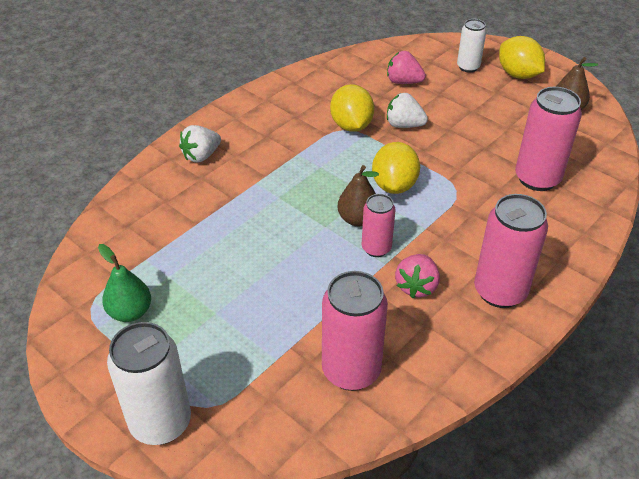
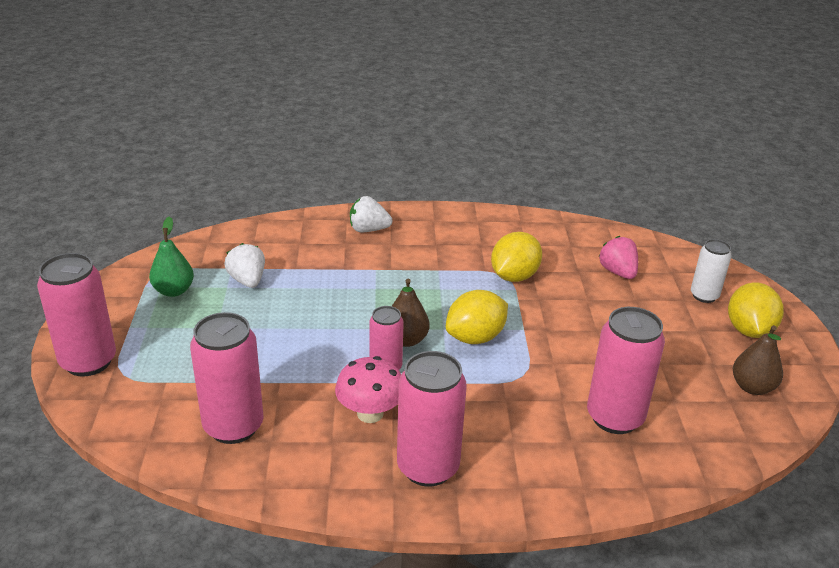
camera: 45 degrees right, 10 degrees down
(161, 422) = (88, 361): white can -> pink can
(404, 125) = (560, 302): white strawberry -> white strawberry (247, 281)
(416, 286) = (370, 413): pink strawberry -> pink mushroom

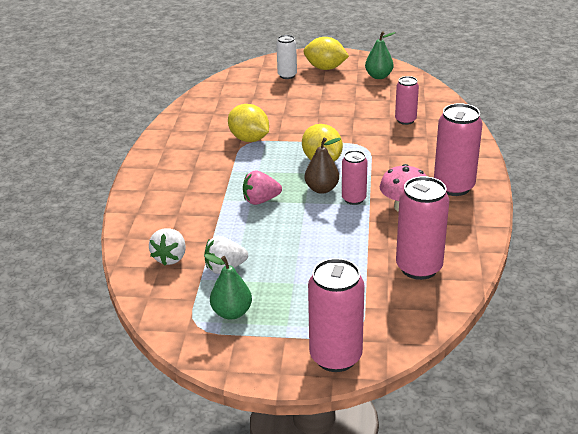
camera: 80 degrees left, 0 degrees up
(368, 230) = (159, 201): white strawberry -> white strawberry (170, 258)
(615, 417) = (405, 120): pink can -> pink can, size x0.59
(617, 272) = (253, 100): pink strawberry -> pink strawberry (261, 200)
(752, 387) = (378, 76): brown pear -> green pear

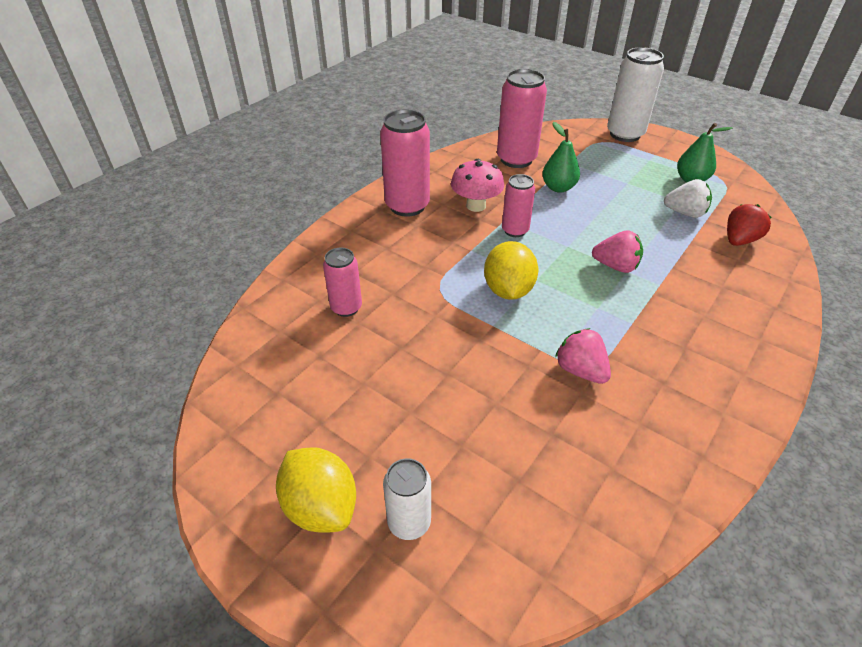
camera: 150 degrees left, 10 degrees up
(170, 258) = (739, 240): white strawberry -> red strawberry
(249, 139) = (580, 370): yellow lemon -> pink strawberry
(322, 189) = (538, 253): brown pear -> none
(335, 357) = (625, 134): pink can -> white can
(378, 76) = (266, 424): green pear -> green pear (558, 188)

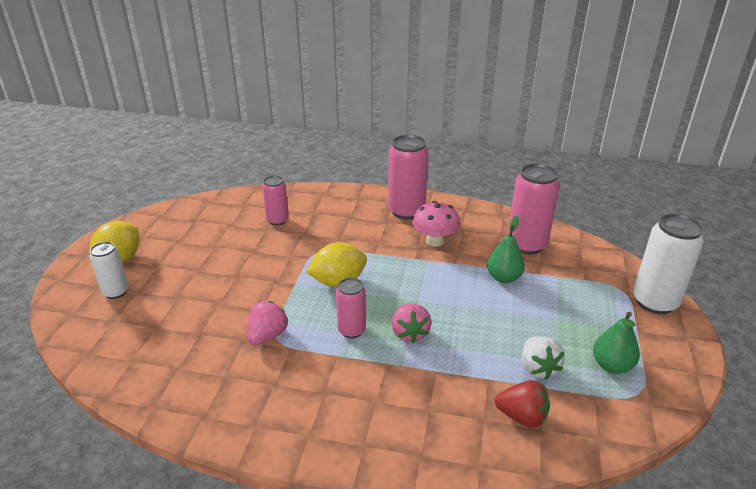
camera: 65 degrees right, 10 degrees down
(515, 230) = (417, 268): pink can -> pink can (351, 330)

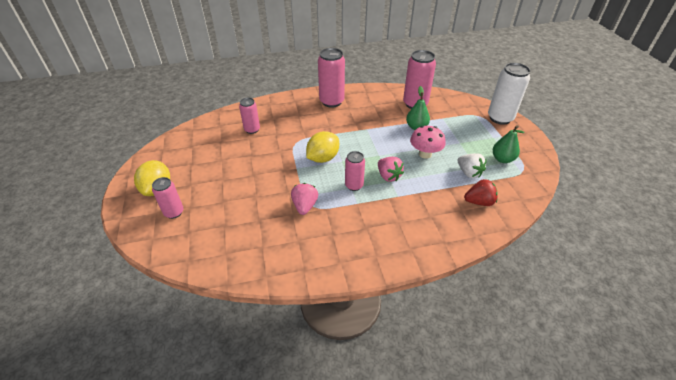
camera: 25 degrees left, 10 degrees up
(116, 292) = (174, 212): white can -> pink can
(435, 241) = (362, 116): pink mushroom -> pink mushroom (425, 154)

